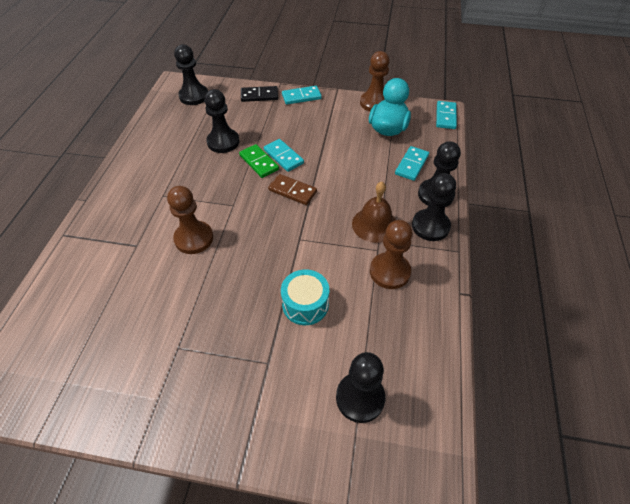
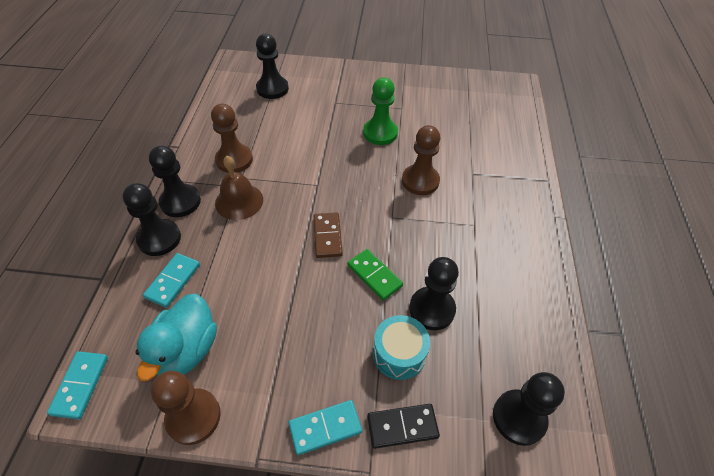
camera: 175 degrees right, 0 degrees up
(218, 303) = (380, 133): none -> green pawn
(283, 157) = (343, 287): turquoise domino -> none
(292, 191) = (327, 236): brown domino -> brown domino turned 60 degrees clockwise
(305, 304) = (309, 135): turquoise drum -> turquoise drum (399, 354)

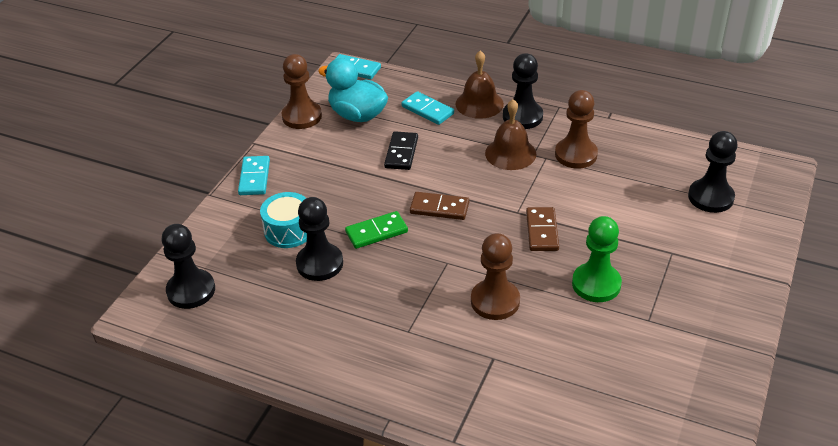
camera: 110 degrees right, 10 degrees down
(159, 239) = (479, 104): black pawn -> brown bell
(335, 167) = (542, 231): none -> brown domino
(402, 427) = (229, 218): black domino -> black domino (401, 153)

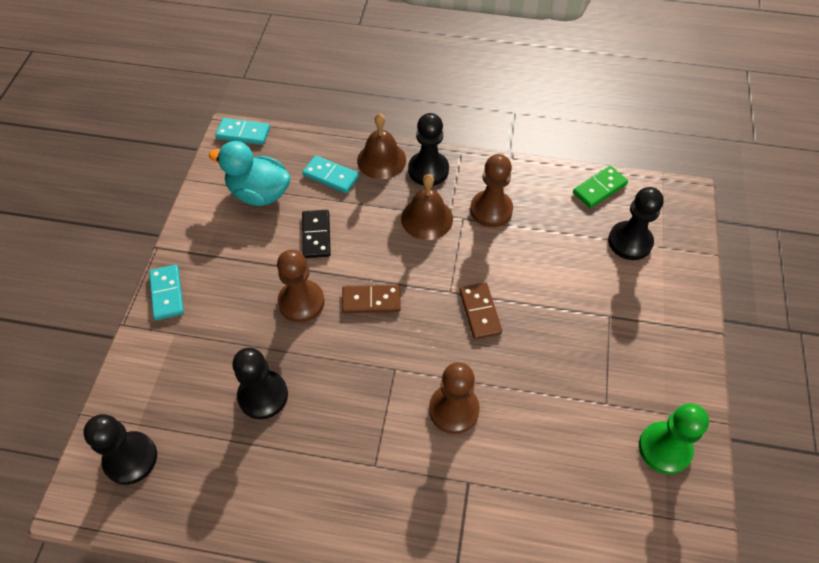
camera: 15 degrees left, 15 degrees up
(288, 230) = (220, 358): turquoise drum -> none
(302, 116) = (200, 204): brown pawn -> brown pawn (301, 302)
(376, 232) = (313, 343): green domino -> green domino (599, 189)
(596, 284) = (547, 369): green pawn -> green pawn (664, 448)

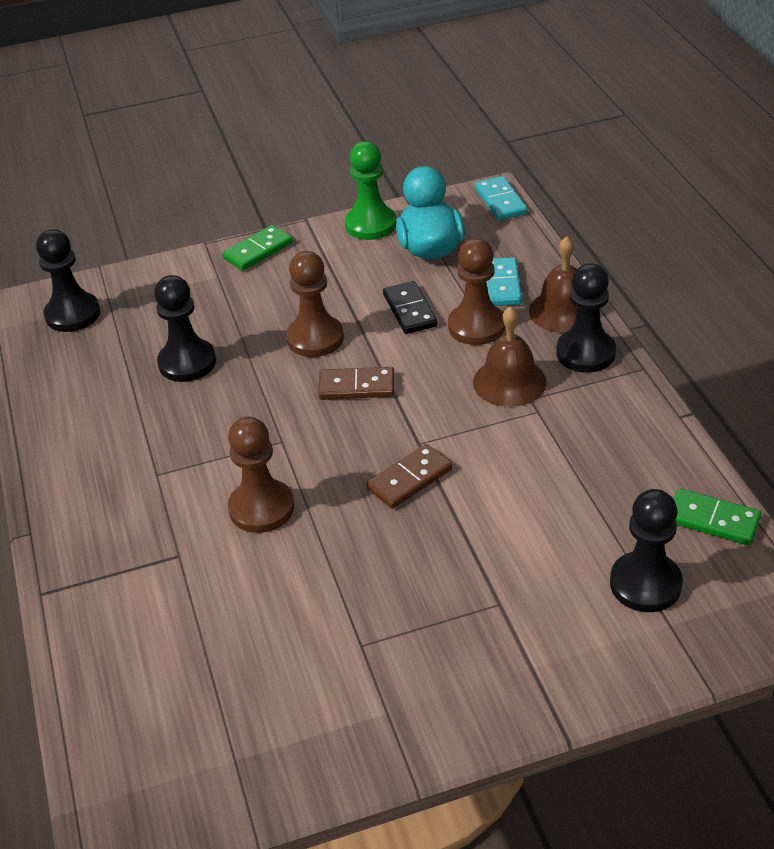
camera: 65 degrees right, 15 degrees down
(167, 293) = (258, 251): turquoise domino -> green domino
(316, 235) = (409, 310): black domino -> black domino turned 75 degrees counterclockwise
(371, 300) = (356, 387): brown domino -> brown domino turned 60 degrees counterclockwise
(491, 210) = (574, 430): brown pawn -> brown pawn (476, 326)
(664, 448) = (332, 727): green pawn -> green pawn (370, 225)

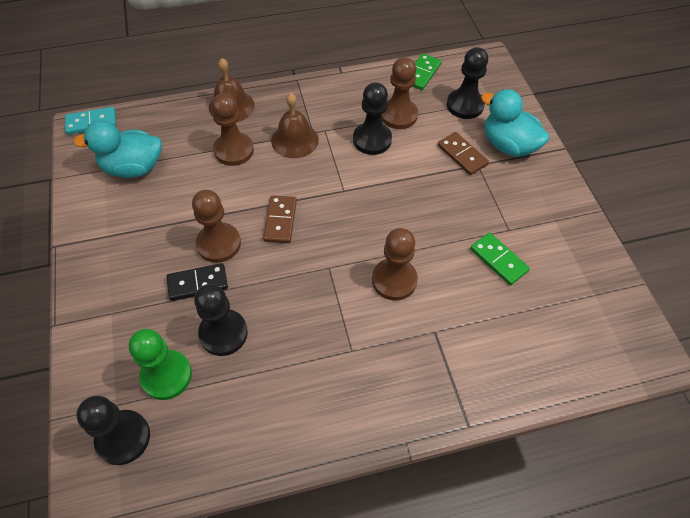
camera: 90 degrees left, 15 degrees up
(258, 251) = (86, 282): green domino -> green domino (498, 260)
(370, 225) = (84, 202): green pawn -> green pawn (166, 375)
(409, 310) = (204, 185): black domino -> black domino (197, 283)
(410, 479) = (376, 197): brown domino -> brown domino (462, 155)
(501, 285) = (192, 133): turquoise domino -> none
(556, 648) = (508, 145): none -> turquoise duck
(585, 353) = (276, 102): black pawn -> black pawn (372, 140)
(594, 494) = (398, 115): none -> brown pawn

